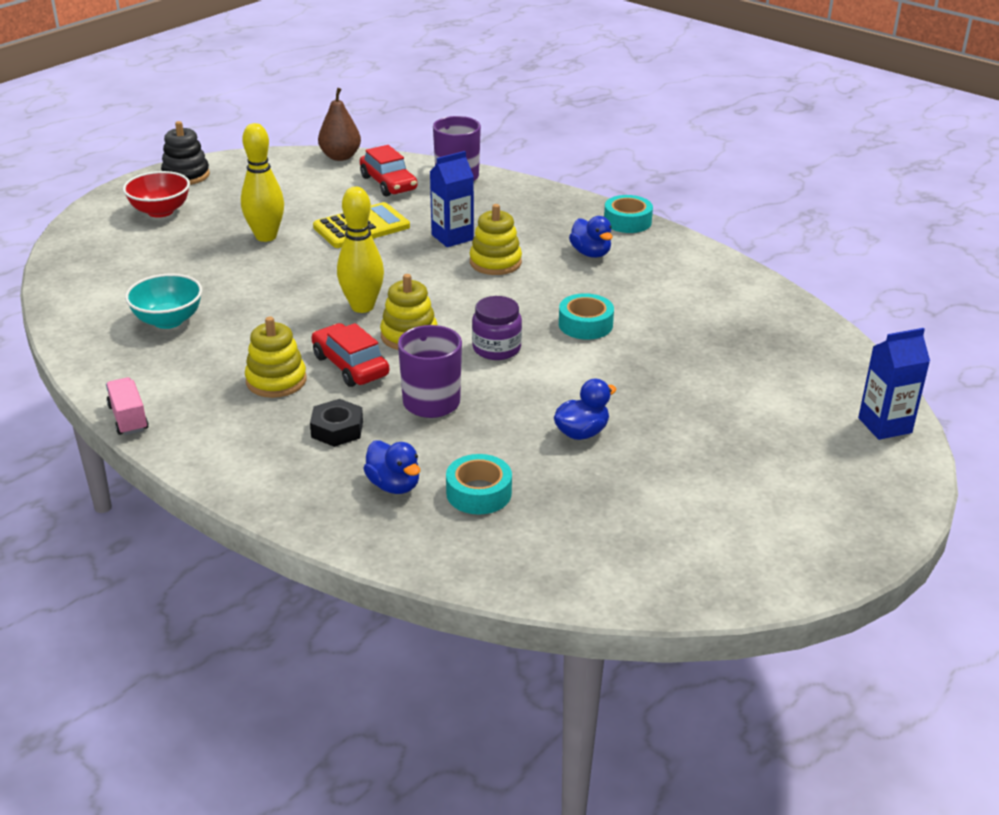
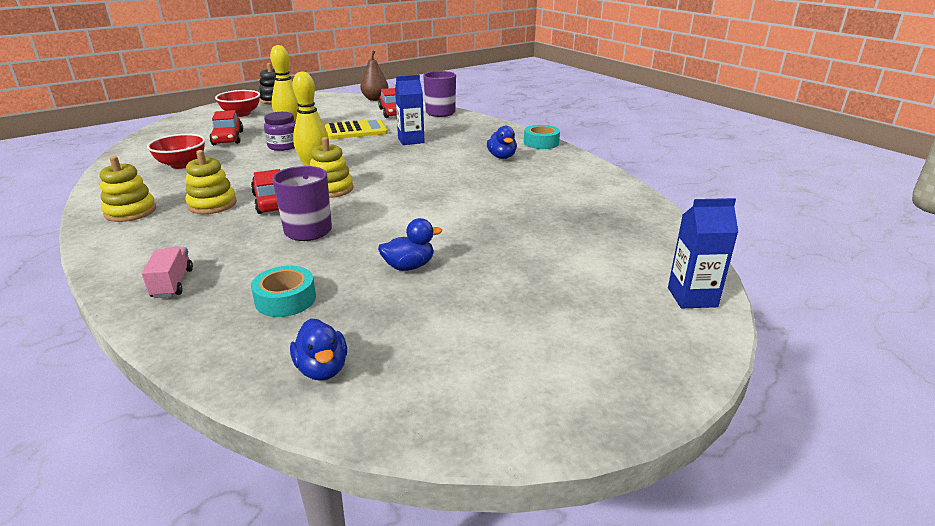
camera: 15 degrees right, 5 degrees down
(128, 418) = (89, 214): pink truck -> pink truck (172, 283)
(168, 320) = (182, 165): turquoise bowl -> red bowl
(187, 263) = (228, 138): none -> red car
(337, 429) = (222, 239): black nut -> none
(394, 485) = (224, 283): blue duck -> blue duck (322, 369)
(495, 262) = (429, 155): yellow stacking toy -> yellow stacking toy (130, 212)
(496, 348) = (388, 203): purple jar -> purple jar (283, 146)
(585, 324) = (467, 196): turquoise tape -> none

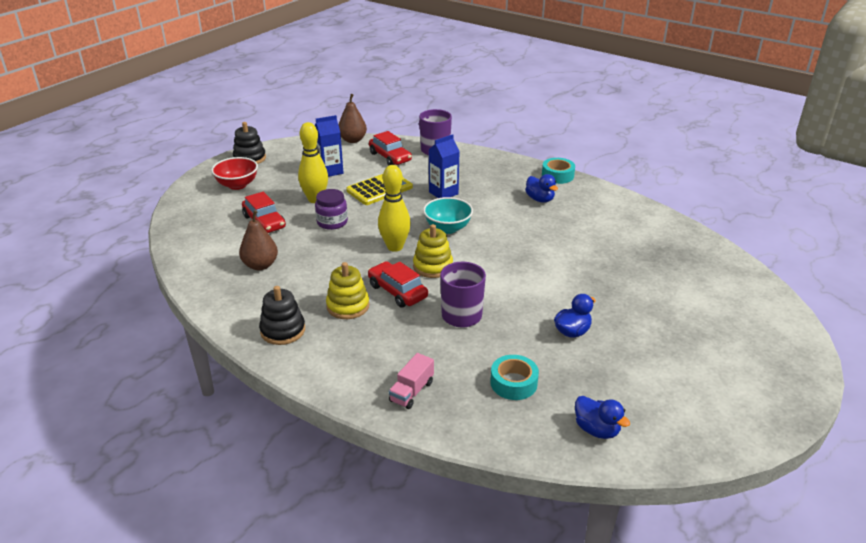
camera: 20 degrees left, 5 degrees up
(130, 212) = (283, 330): yellow stacking toy -> black stacking toy
(172, 283) = (411, 391): pink truck -> pink truck turned 120 degrees counterclockwise
(182, 165) = (260, 265): red bowl -> brown pear
(382, 164) = (447, 228): none -> turquoise bowl
(692, 297) = (775, 312): blue carton -> blue carton (330, 171)

